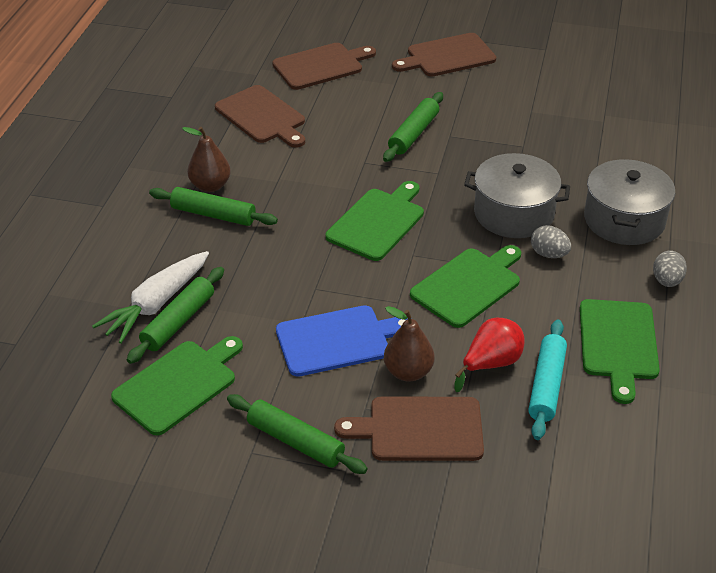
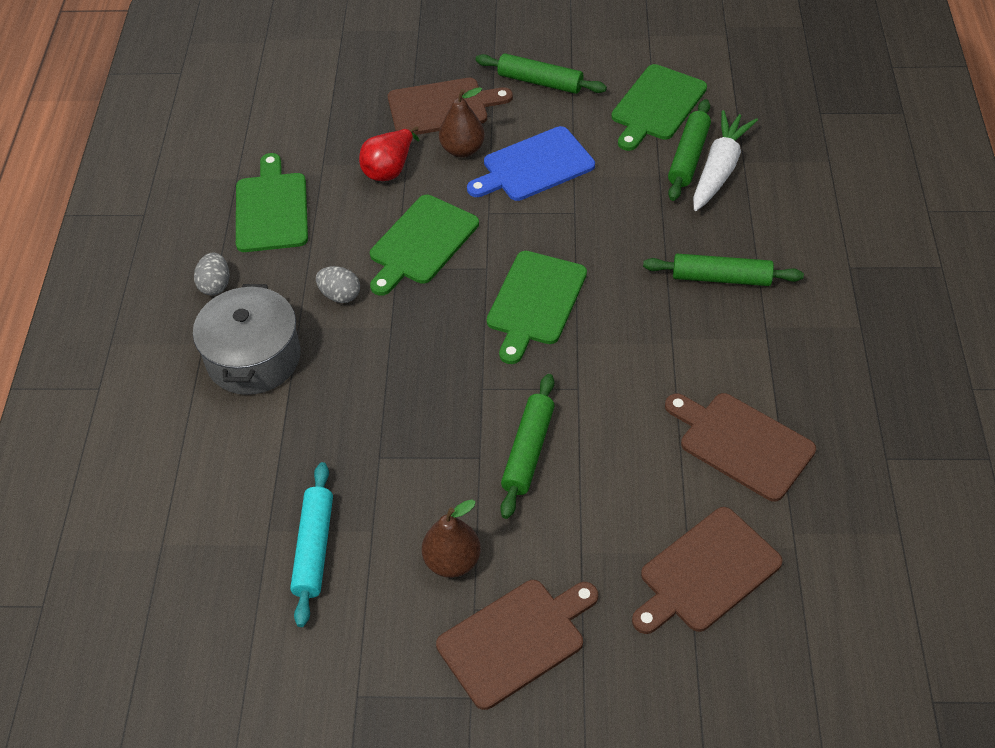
camera: 170 degrees right, 10 degrees up
(210, 186) = (746, 316): brown pear -> brown pear (452, 561)
(513, 213) = (382, 343): grey pot -> none
(546, 385) = (338, 160): turquoise rolling pin -> turquoise rolling pin (314, 548)

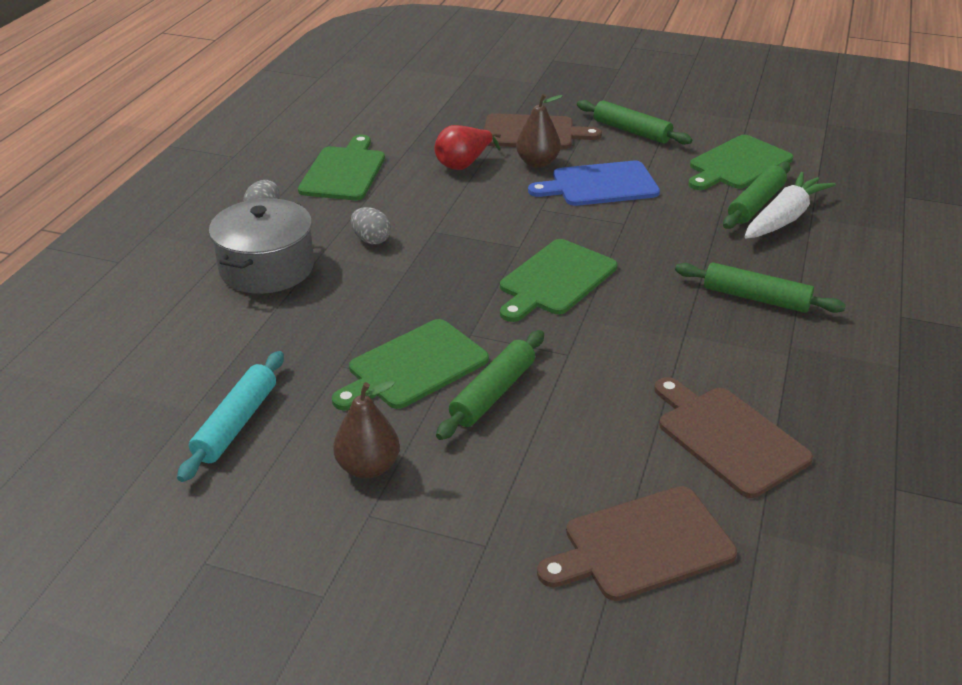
camera: 15 degrees right, 15 degrees down
(421, 243) = (466, 218): green cutting board -> green cutting board (413, 367)
(515, 640) = (399, 554): brown cutting board -> none

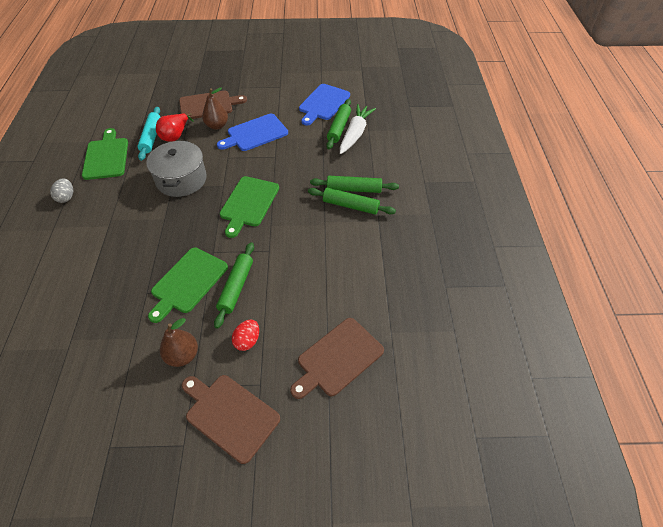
camera: 20 degrees left, 15 degrees up
(236, 424) = (98, 350): turquoise rolling pin -> turquoise rolling pin (151, 137)
(267, 268) = (81, 237): grey pot -> grey pot (181, 179)
(371, 240) = (137, 202): grey egg -> none
(486, 475) = (247, 341): none -> red egg
(632, 131) = (262, 92): green rolling pin -> green rolling pin (351, 205)
(728, 437) = (362, 280): brown cutting board -> brown cutting board (229, 415)
(738, 164) = (323, 103): green cutting board -> blue cutting board

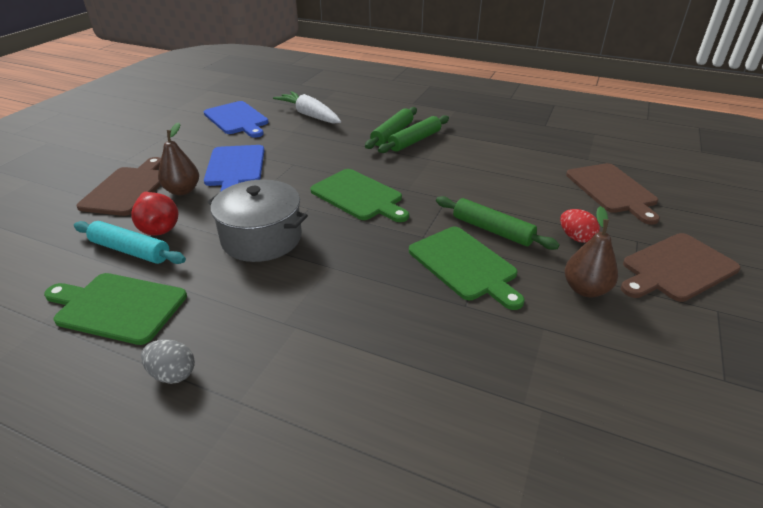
camera: 65 degrees left, 15 degrees down
(339, 128) = (289, 120): green rolling pin -> none

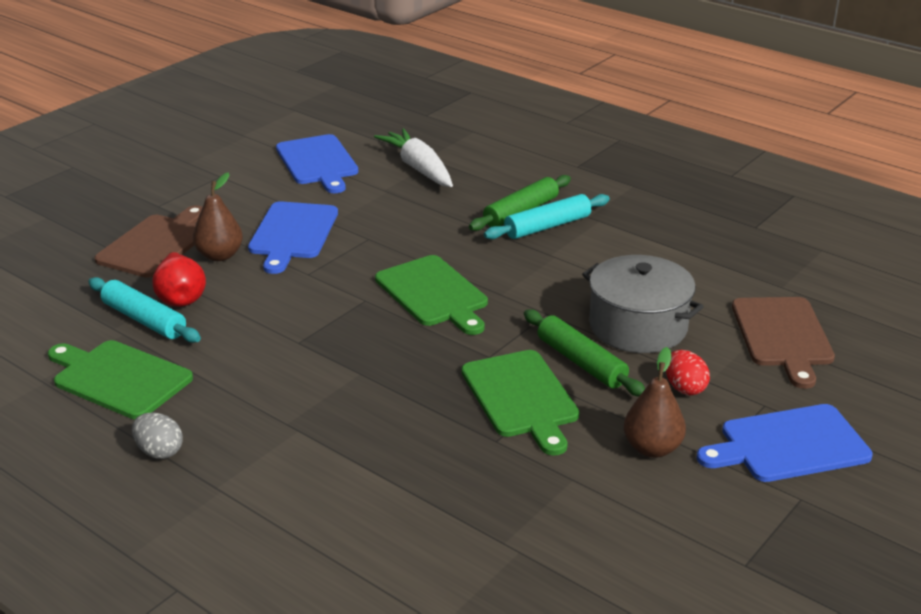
camera: 15 degrees right, 5 degrees down
(262, 238) = (294, 328): grey pot -> grey pot (638, 326)
(414, 140) = (547, 226): green rolling pin -> turquoise rolling pin
(676, 268) = (789, 445): brown cutting board -> blue cutting board

